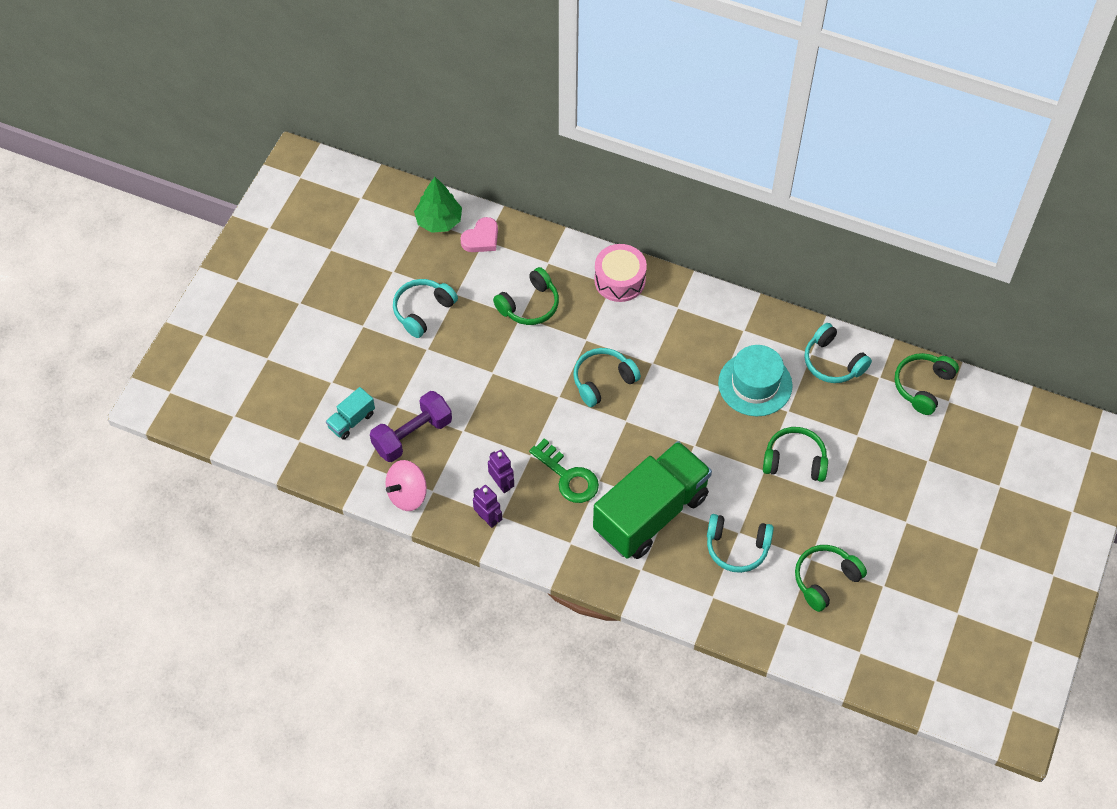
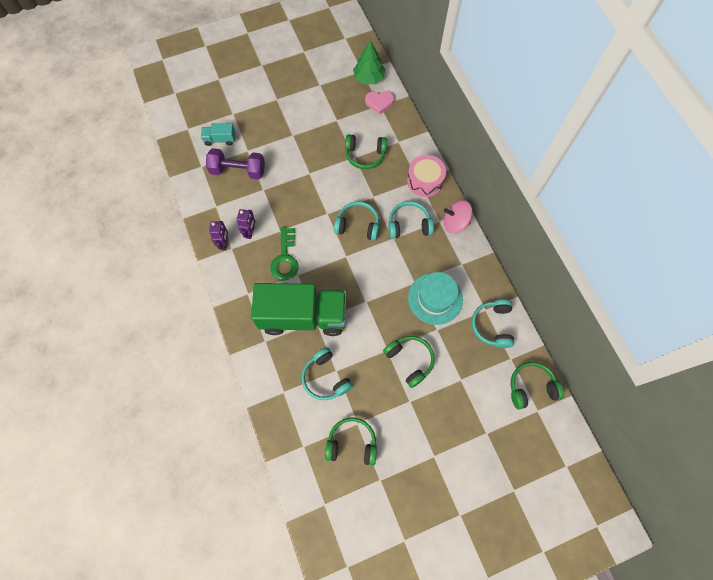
camera: 45 degrees right, 10 degrees up
(407, 494) = (203, 197): pink spinning top -> pink spinning top (455, 223)
(423, 311) = (311, 115): turquoise headphones -> turquoise headphones (409, 225)

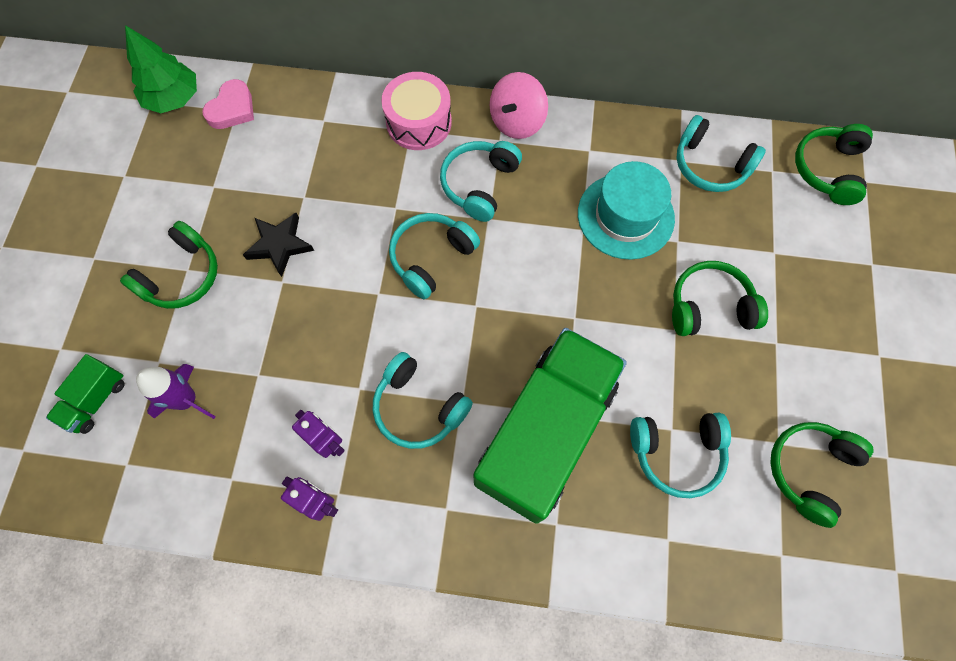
camera: 60 degrees left, 0 degrees up
(220, 139) = (96, 400): turquoise truck -> green truck
(238, 170) = (187, 400): purple dumbbell -> purple rocket
(285, 258) = (418, 407): green key -> turquoise headphones
(325, 162) = (280, 245): none -> black star
(365, 155) = (312, 179): green headphones -> green headphones (181, 276)

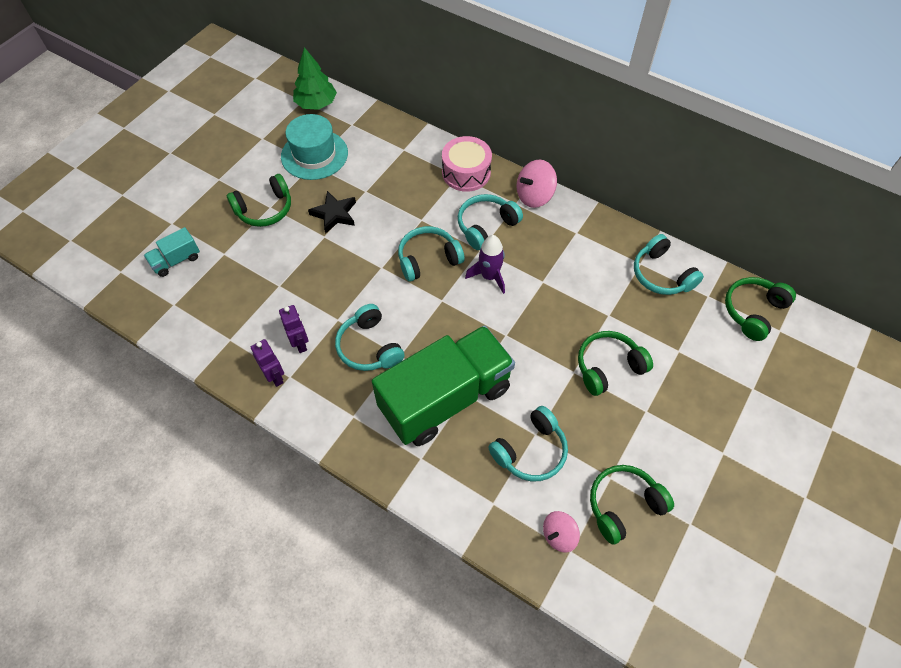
camera: 25 degrees right, 10 degrees down
(96, 400) = (176, 260): green truck -> turquoise truck
(187, 400) = (229, 282): purple rocket -> purple rocket (489, 276)
(232, 109) = (349, 122): pink heart -> none
(625, 216) = (579, 284): turquoise hat -> turquoise hat (314, 155)
(676, 453) = (530, 451): turquoise headphones -> turquoise headphones turned 60 degrees counterclockwise
(709, 307) = (608, 367): green headphones -> green headphones turned 45 degrees counterclockwise
(759, 542) = (559, 535): none -> pink spinning top

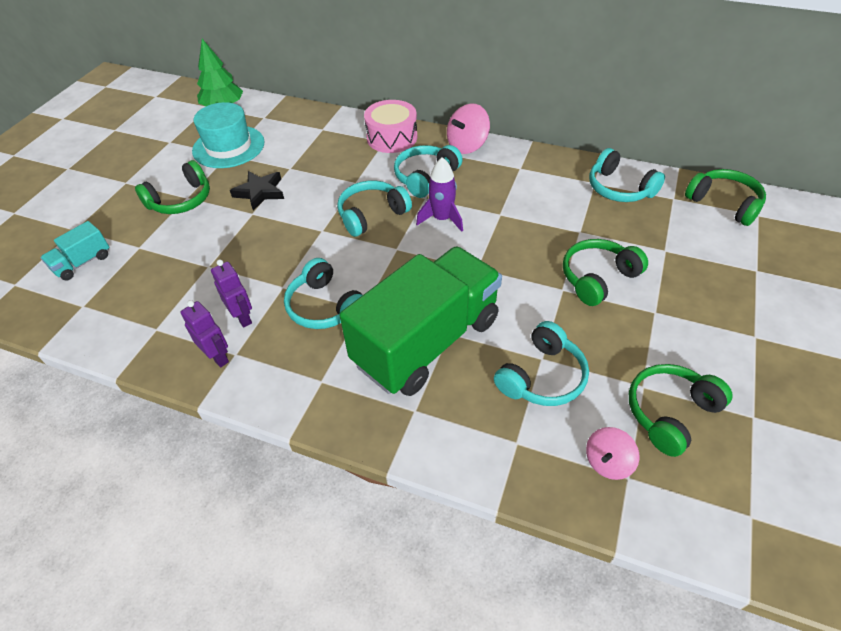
camera: 10 degrees left, 10 degrees down
(753, 311) = (724, 203): green headphones -> green headphones turned 105 degrees clockwise

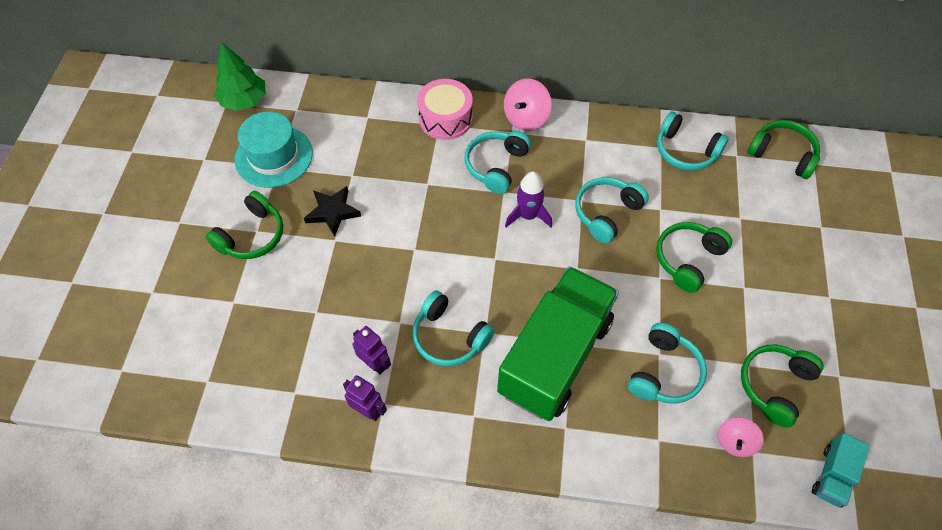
camera: 15 degrees left, 10 degrees up
(82, 263) = (182, 331): turquoise truck -> turquoise truck (832, 476)
(372, 215) = (457, 222): turquoise headphones -> turquoise headphones (606, 213)

